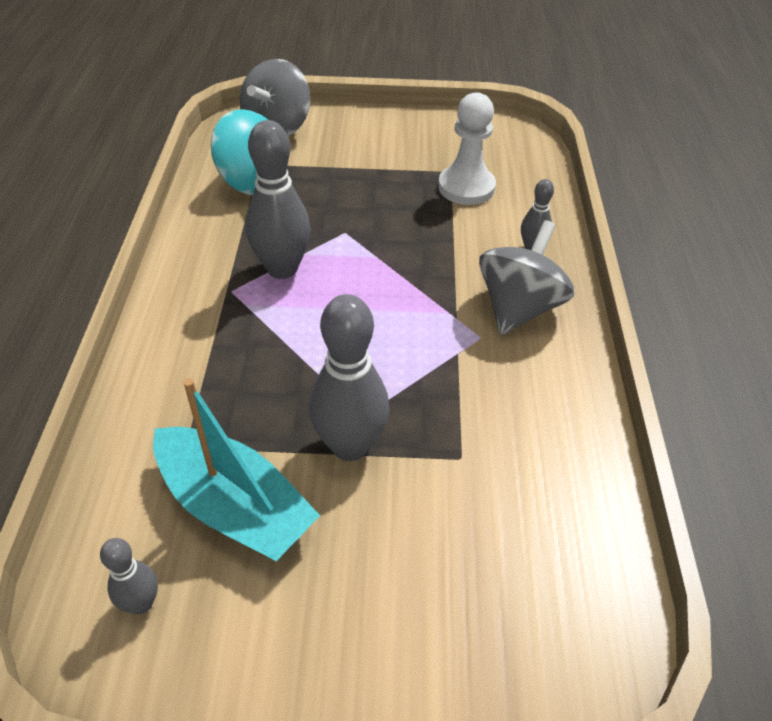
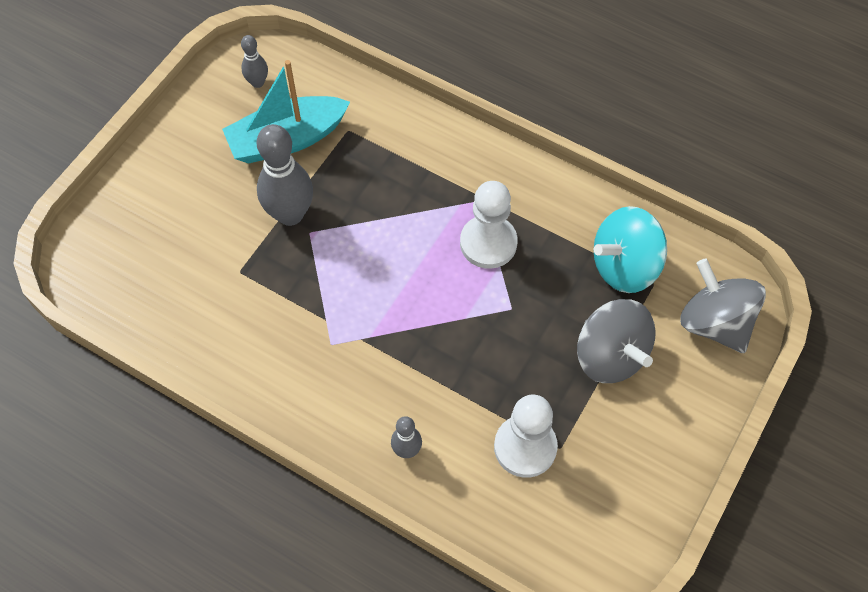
camera: 120 degrees right, 15 degrees up
(282, 269) = (488, 243): grey bowling pin -> white pawn
(519, 308) = (343, 391): grey spinning top -> grey spinning top (610, 356)

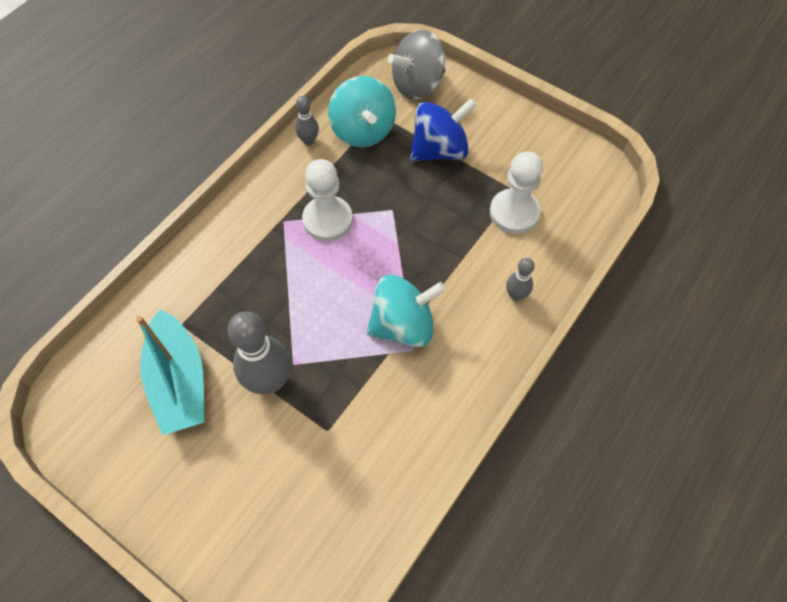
camera: 85 degrees left, 0 degrees up
(257, 82) = (98, 409): grey bowling pin -> grey bowling pin (309, 141)
(360, 331) = (403, 325): none -> turquoise spinning top
(610, 356) = (440, 150): grey spinning top -> blue spinning top

